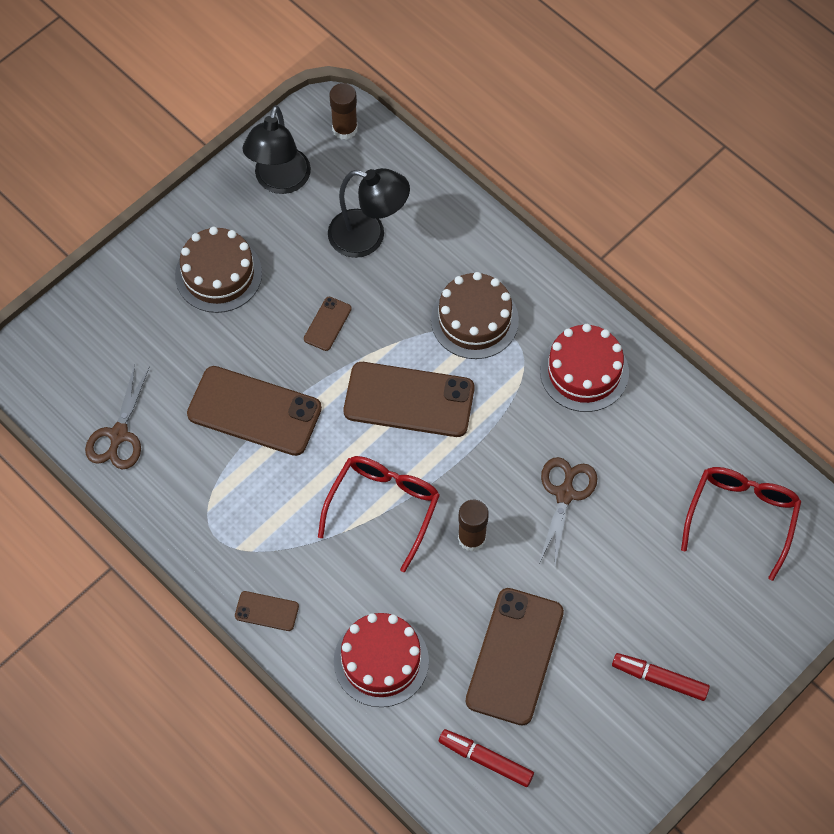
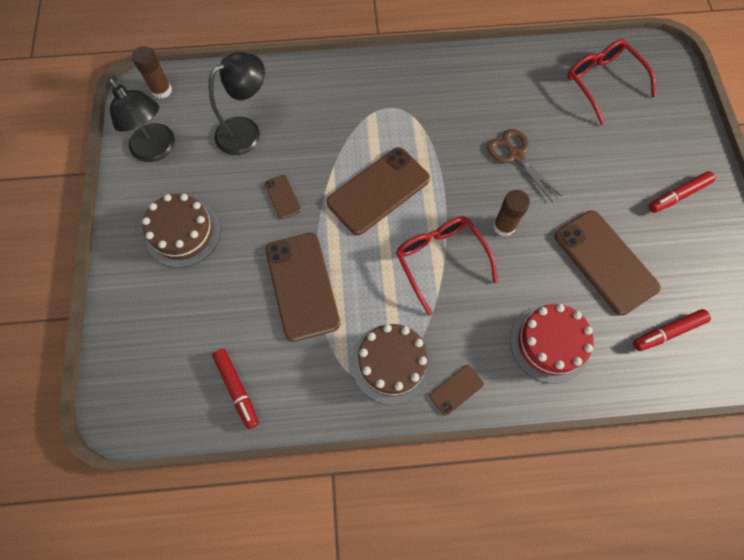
camera: 50 degrees left, 5 degrees up
(118, 435) = (237, 388): brown scissors -> red marker
(254, 411) = (302, 286): brown phone -> brown phone turned 75 degrees counterclockwise
(474, 320) = (358, 118): brown cake -> brown cake (391, 363)
(584, 371) = (444, 89): red cake -> none

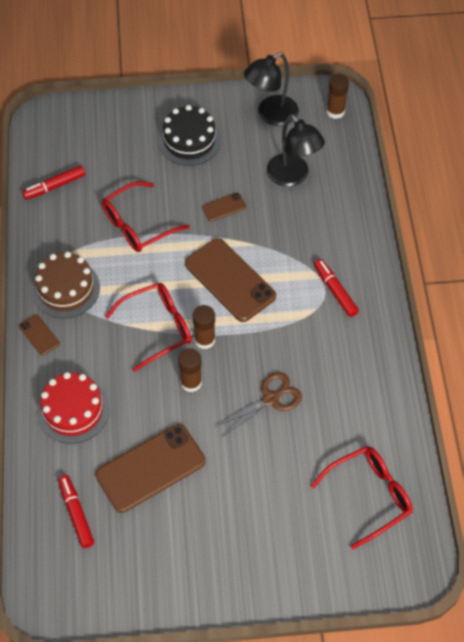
camera: 90 degrees right, 10 degrees down
(183, 233) = (189, 141): brown cake -> black cake
(302, 286) = (138, 225): brown phone -> red glasses
(452, 214) = (204, 340): none -> brown glue stick
(678, 195) = (224, 551): red marker -> red marker (335, 291)

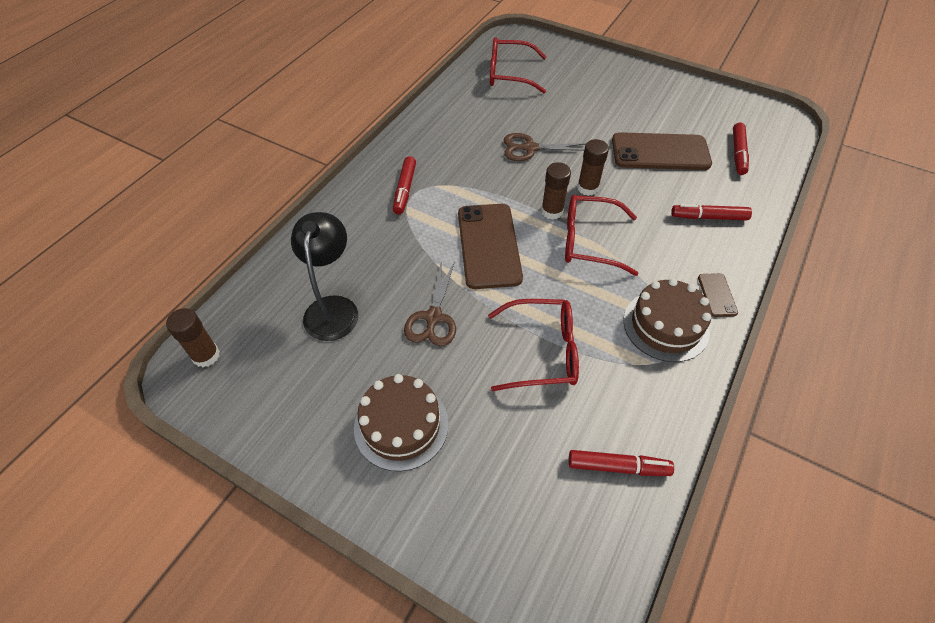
camera: 145 degrees left, 5 degrees down
(73, 410) = (709, 217): red cake -> red marker
(189, 141) = (401, 425): black cake -> brown cake
(224, 207) = (433, 317): brown phone -> brown scissors
(271, 115) = (276, 398): black lamp -> none

